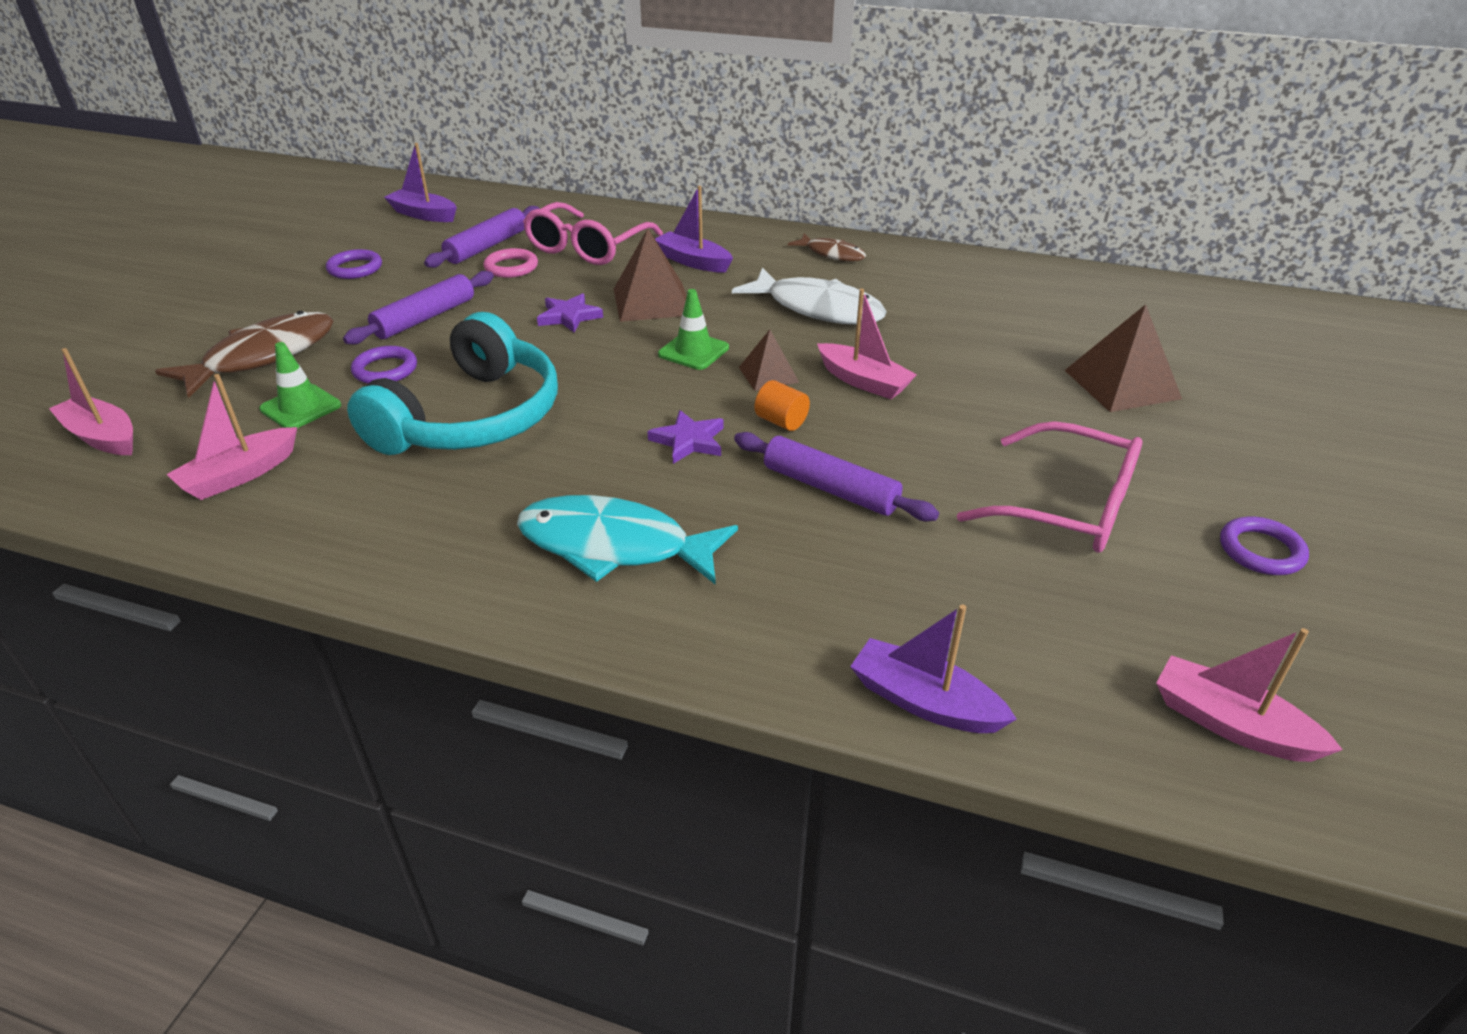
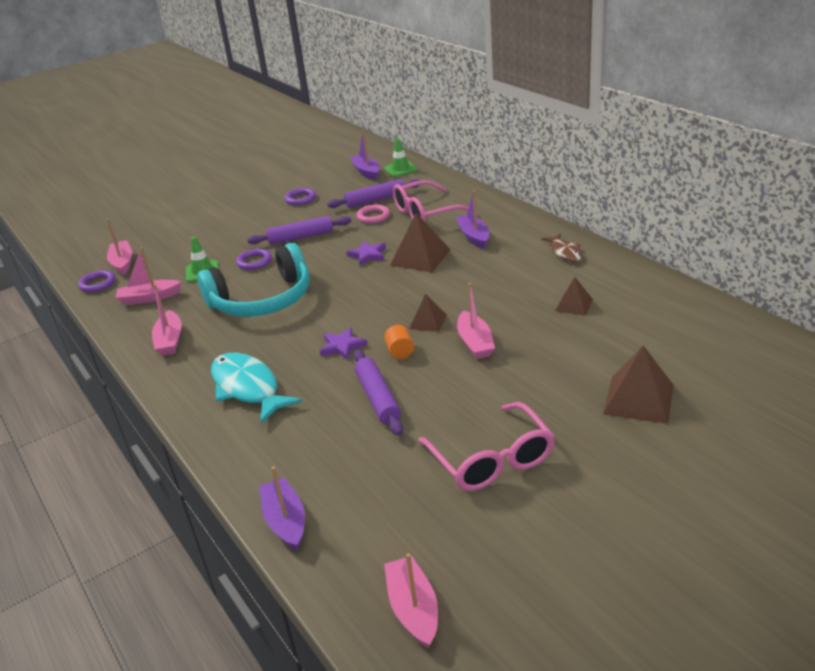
camera: 40 degrees right, 5 degrees down
(263, 356) = (215, 239): brown fish -> none
(372, 526) = (170, 340): none -> pink boat
(693, 351) = (406, 295): green traffic cone -> green traffic cone (400, 169)
(818, 309) = (508, 288): white fish -> none
(919, 307) = (574, 305): none -> brown pyramid
(1261, 551) = (573, 534): purple ring -> purple ring (98, 284)

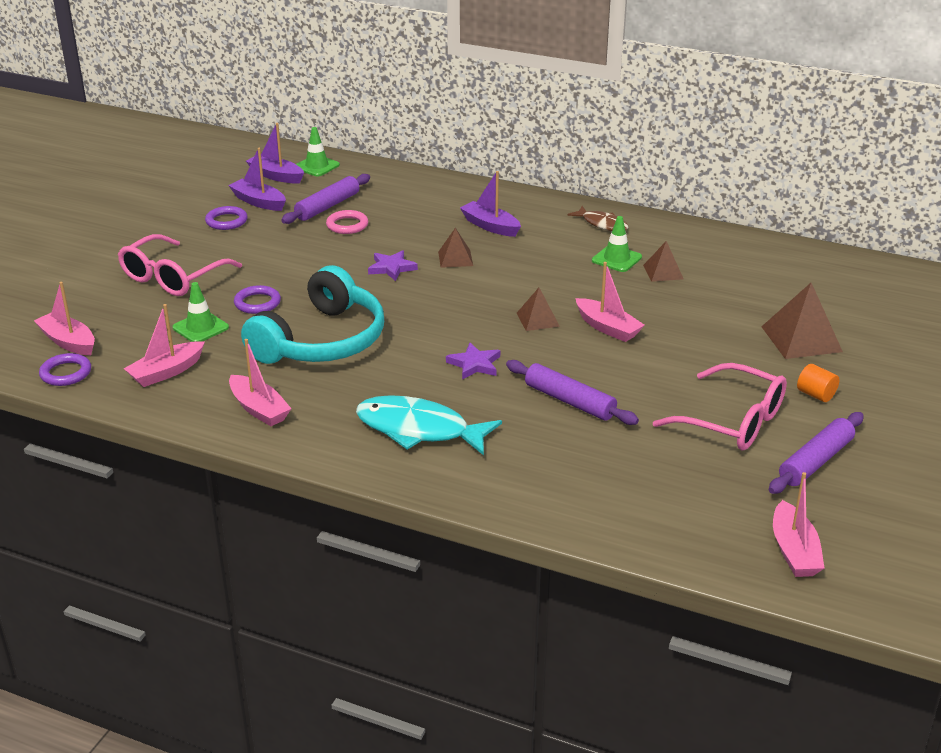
camera: 35 degrees left, 0 degrees up
(285, 521) = (606, 528): purple boat -> purple boat (259, 202)
(301, 237) = (283, 264): purple rolling pin -> purple rolling pin (815, 461)
(400, 352) = (542, 354): orange cylinder -> orange cylinder (815, 395)
(413, 609) = (794, 551): pink boat -> pink boat turned 135 degrees counterclockwise
(420, 257) = (455, 258): brown pyramid -> brown pyramid, size x0.59
(426, 213) = (407, 211): pink glasses -> pink glasses (172, 277)
(545, 285) = (616, 259): none -> green traffic cone

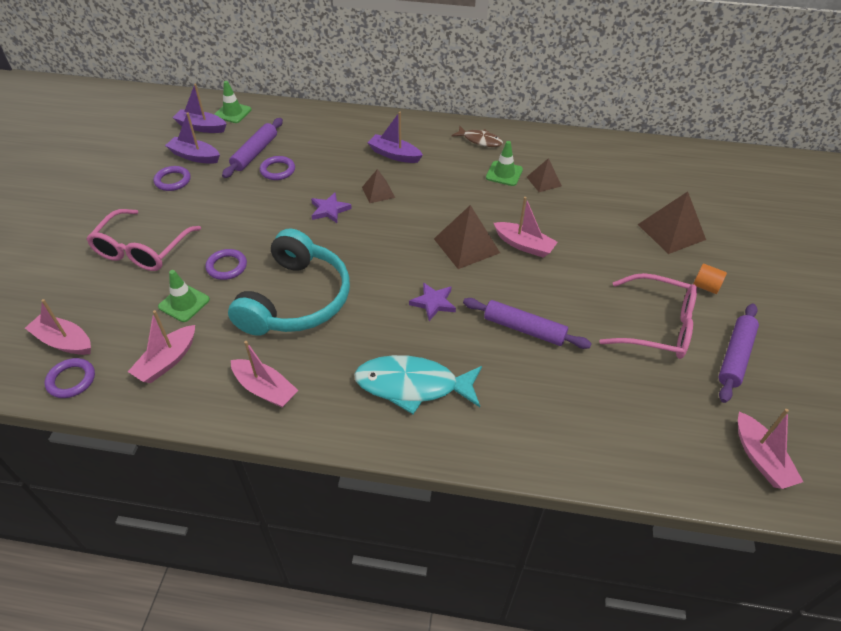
camera: 15 degrees left, 15 degrees up
(347, 225) = (277, 170): pink ring -> purple ring
(537, 319) = (466, 245): brown pyramid -> brown pyramid, size x1.70

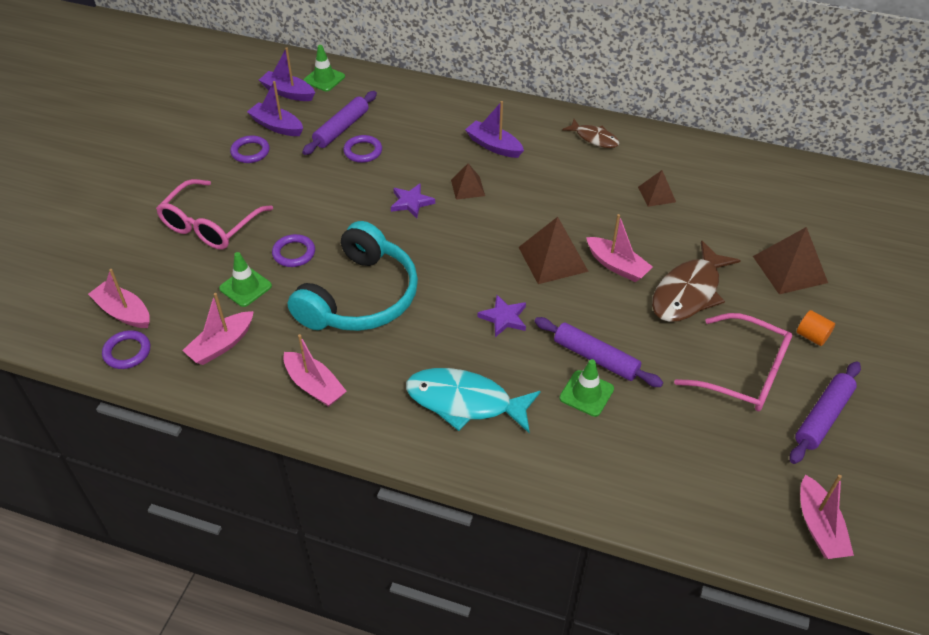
camera: 10 degrees right, 0 degrees up
(504, 173) = (613, 180): green traffic cone -> green traffic cone (586, 393)
(591, 261) = (688, 292): none -> brown fish

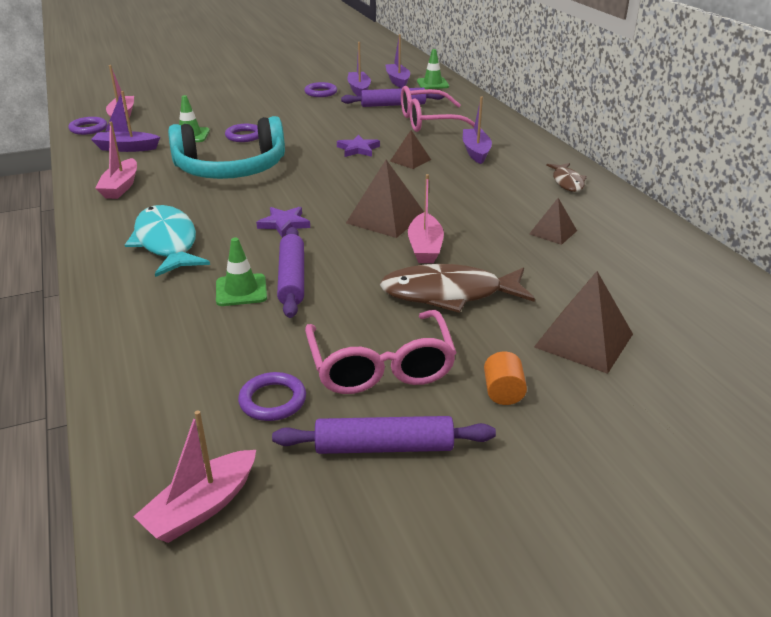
camera: 50 degrees right, 15 degrees down
(210, 225) = (233, 107): pink glasses -> pink glasses (429, 122)
(222, 345) = (126, 148): pink boat -> purple boat
(363, 151) = (383, 118): purple ring -> purple ring (272, 400)

